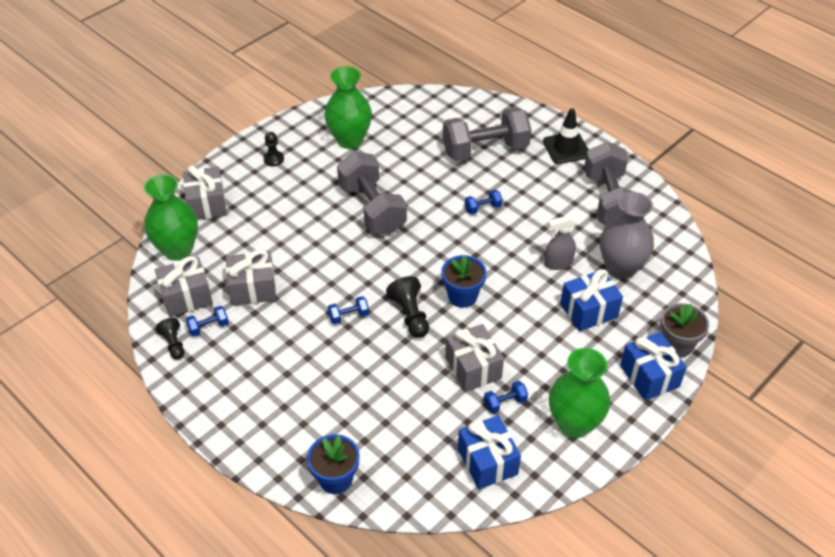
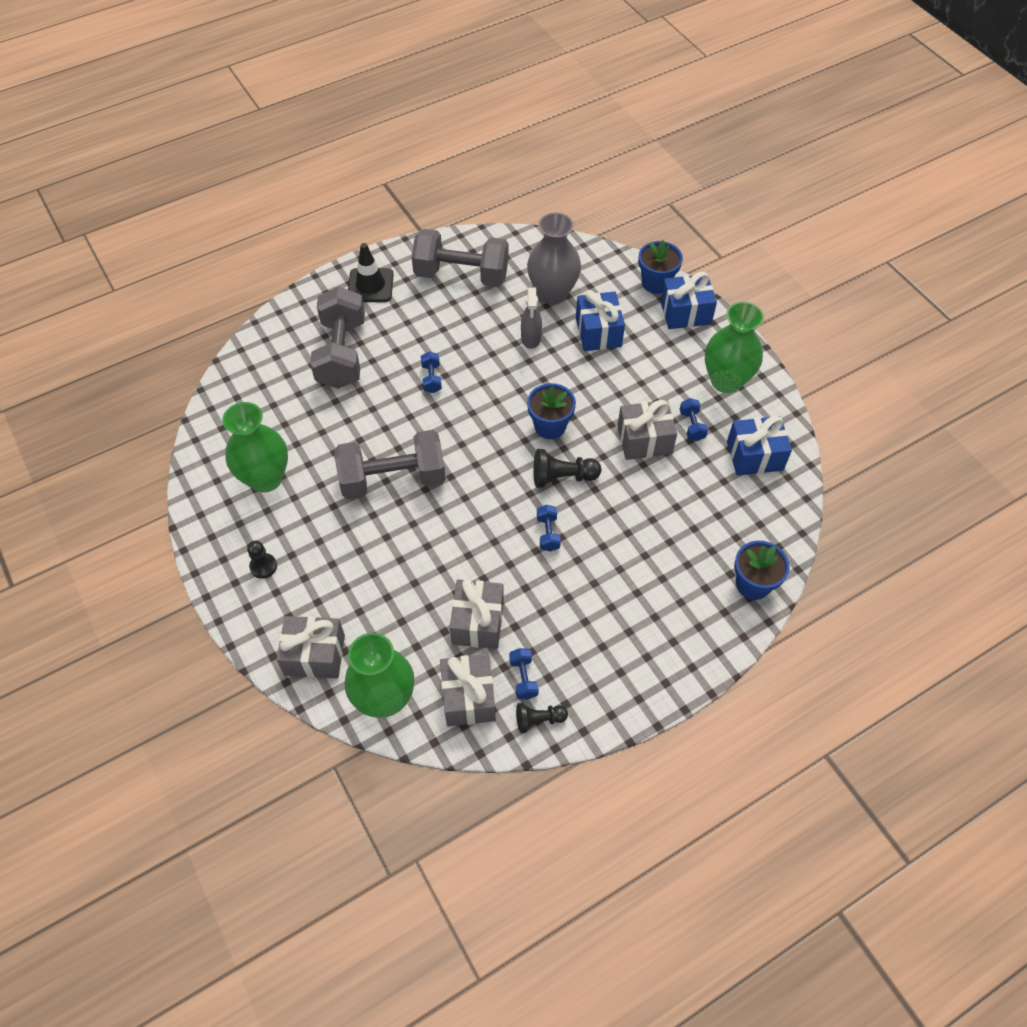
camera: 75 degrees left, 10 degrees up
(677, 345) = (656, 283): grey flower pot -> blue flower pot

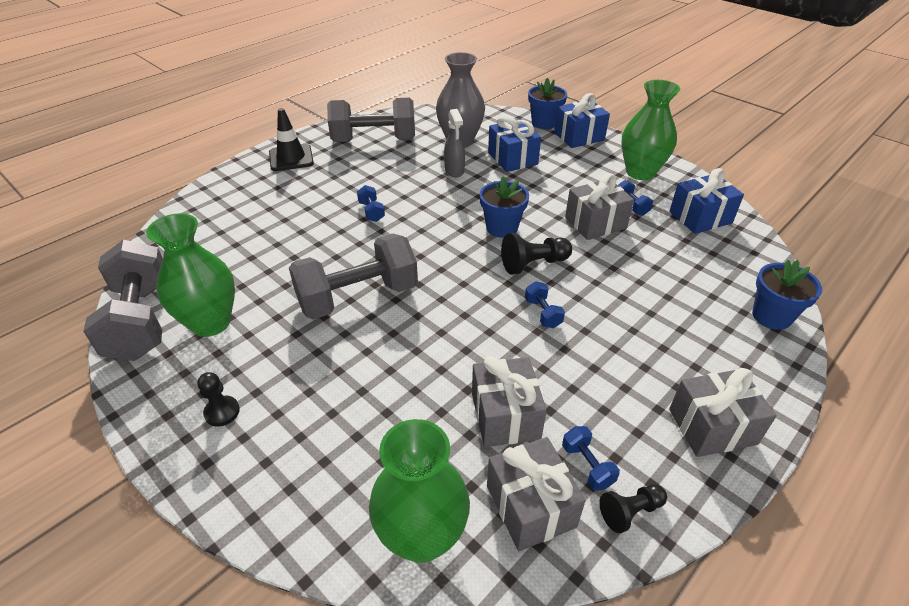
camera: 15 degrees left, 15 degrees down
(315, 655) = (311, 502): grey gift -> grey gift (712, 426)
(342, 353) = (275, 207): grey dumbbell -> grey dumbbell (141, 320)

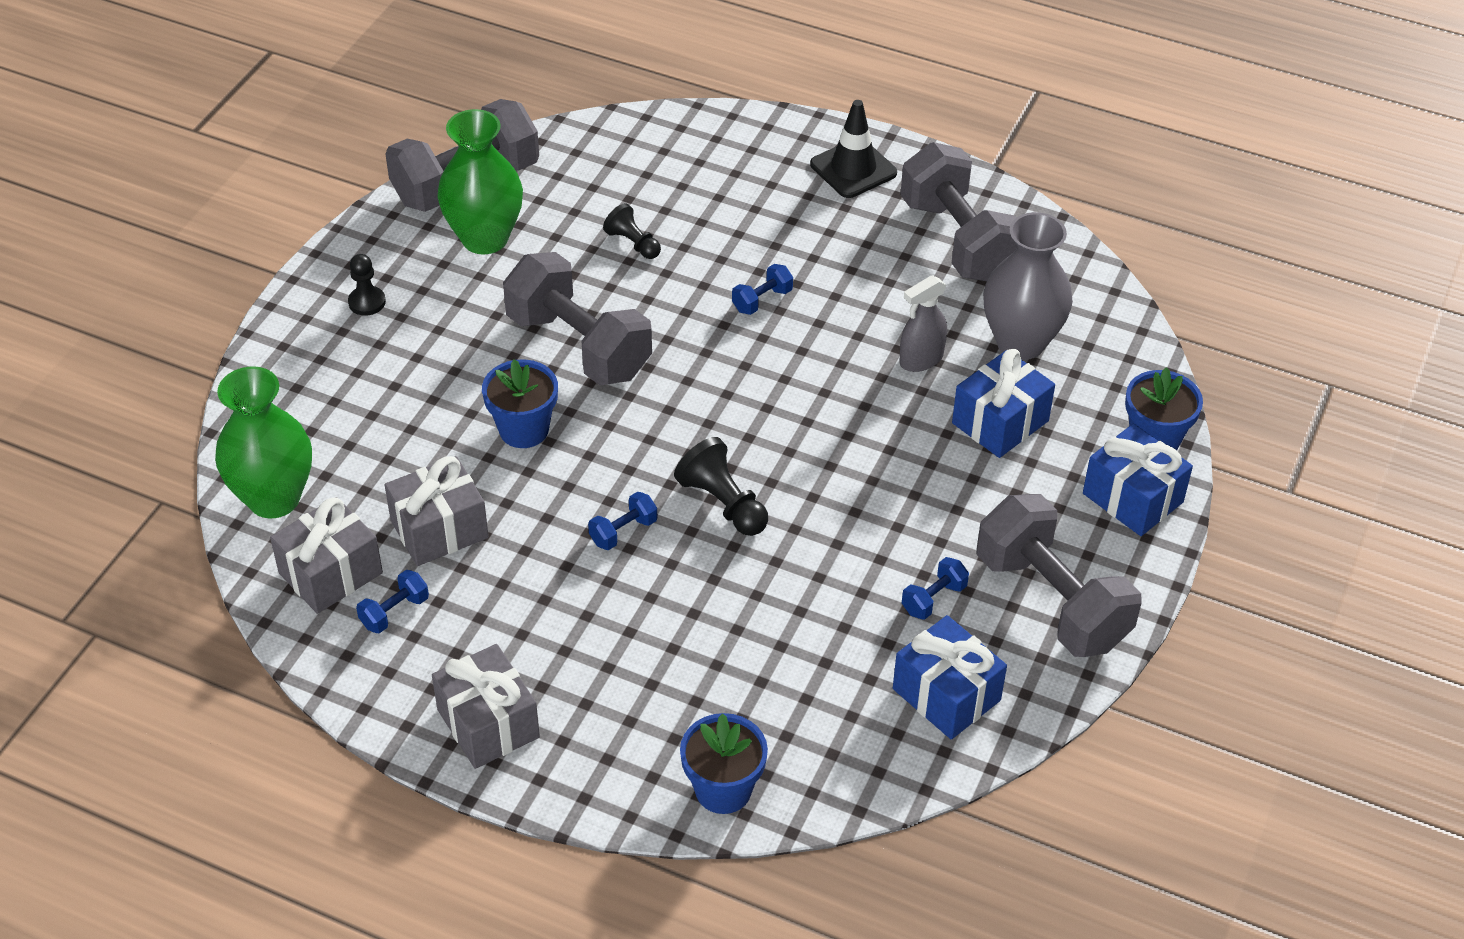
camera: 70 degrees right, 5 degrees up
(502, 228) = (793, 451): blue flower pot -> blue flower pot (524, 429)
(595, 223) = (860, 559): grey gift -> none
(630, 512) = (348, 656): black pawn -> black pawn (633, 243)
(640, 172) = (1051, 601): green vase -> grey dumbbell

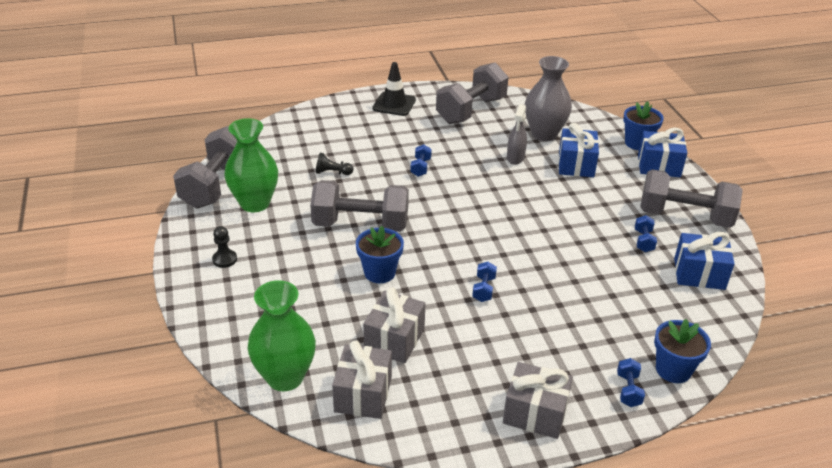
camera: 40 degrees left, 10 degrees down
(394, 612) = (421, 392): blue dumbbell -> blue dumbbell (628, 390)
(723, 503) = (511, 253): black pawn -> none
(958, 240) = (471, 110): grey dumbbell -> grey dumbbell turned 75 degrees counterclockwise

